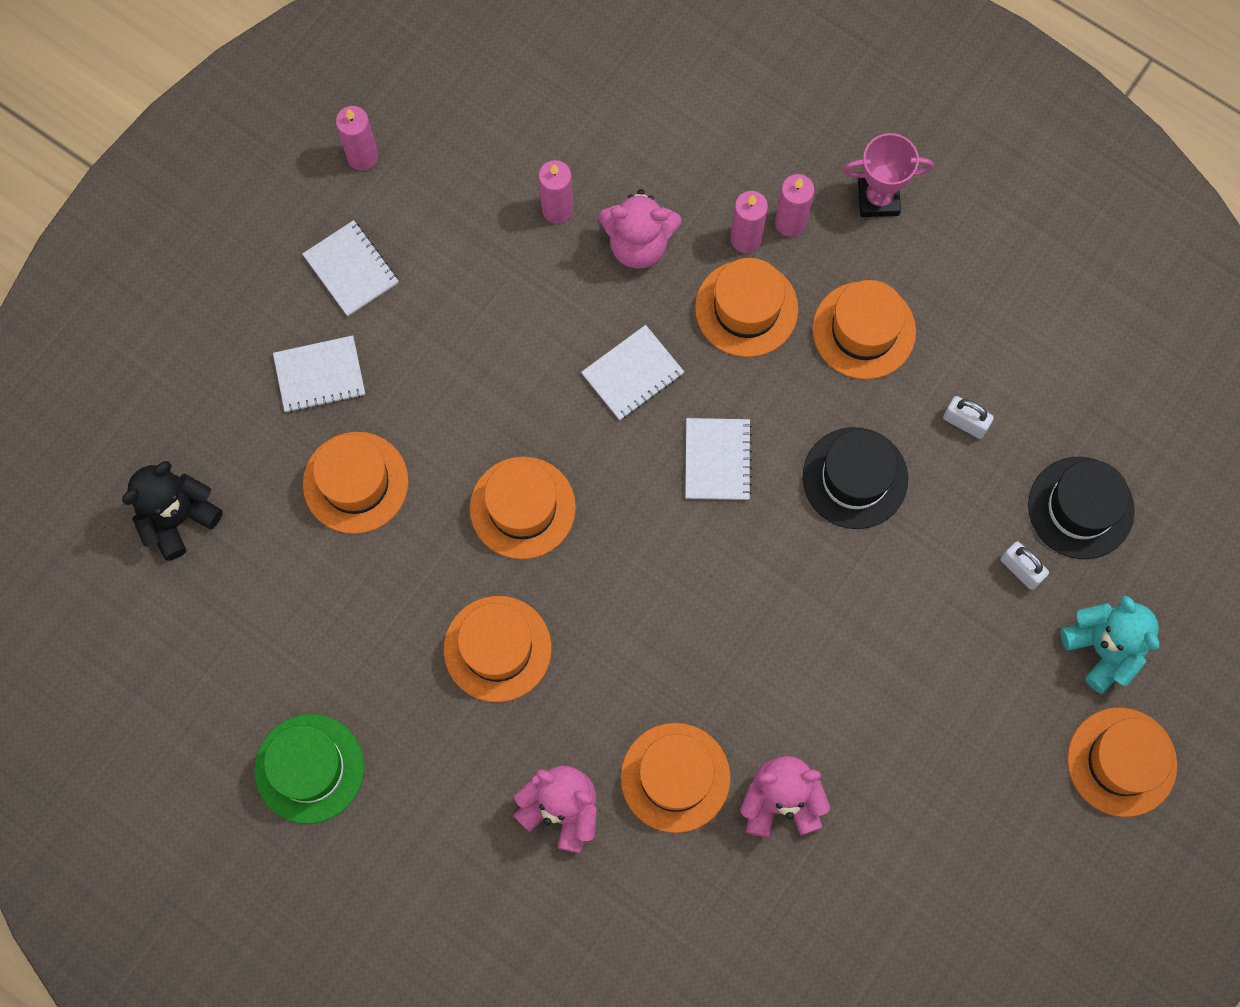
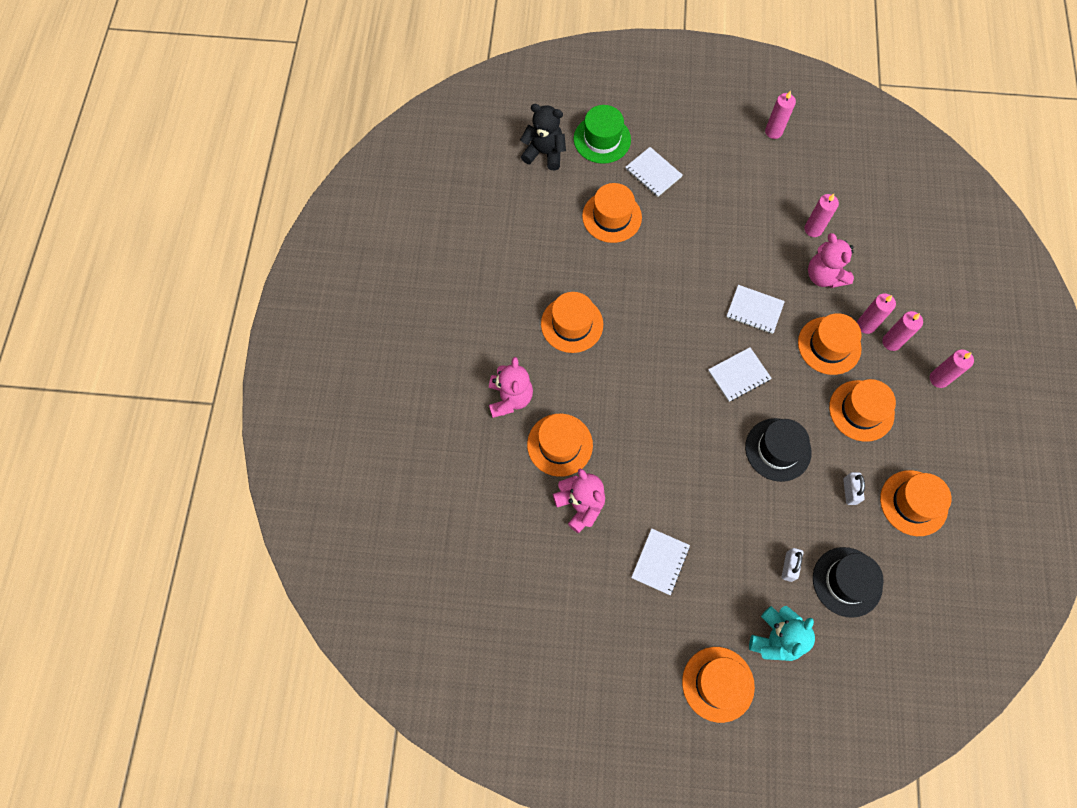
camera: 60 degrees right, 5 degrees down
(309, 768) = (460, 273): green hat -> green hat (602, 139)
(351, 269) = (714, 157): white notebook -> white notebook (660, 562)
(522, 508) = (650, 297): orange hat -> orange hat (913, 503)
(878, 198) = (939, 379): pink trophy -> pink candle

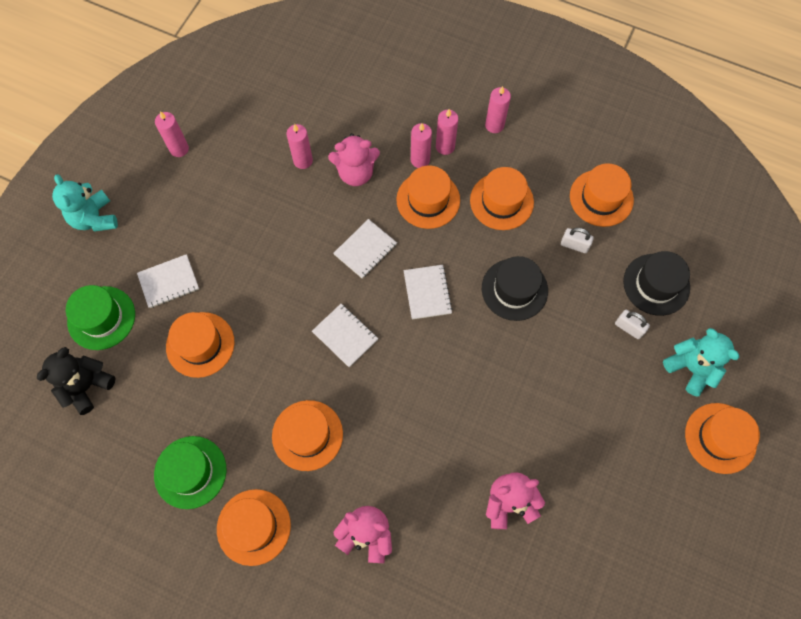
camera: 70 degrees left, 0 degrees up
(508, 251) = (190, 472): none -> green hat
(560, 445) = (437, 499): orange hat -> orange hat (253, 527)
(660, 562) = (591, 445): white notebook -> white notebook (345, 336)
(681, 99) = (94, 218): none -> turquoise teddy bear

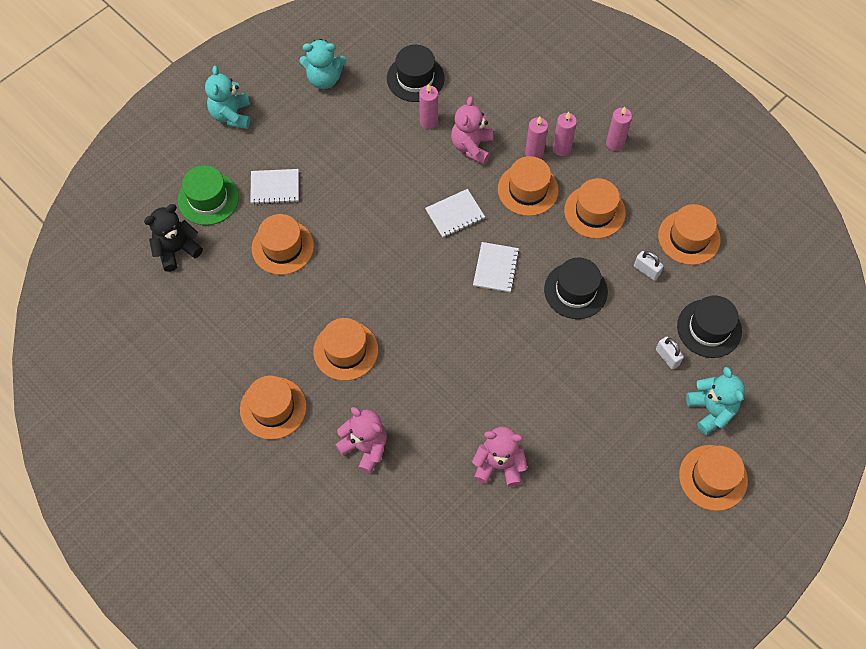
camera: 20 degrees right, 5 degrees down
(179, 149) = (324, 79): pink candle -> turquoise teddy bear
(190, 472) = (237, 346): green hat -> none
(272, 119) = (415, 78): none -> black hat
(345, 336) = (409, 280): white notebook -> none
(356, 173) = (472, 146): pink teddy bear -> pink teddy bear turned 90 degrees clockwise

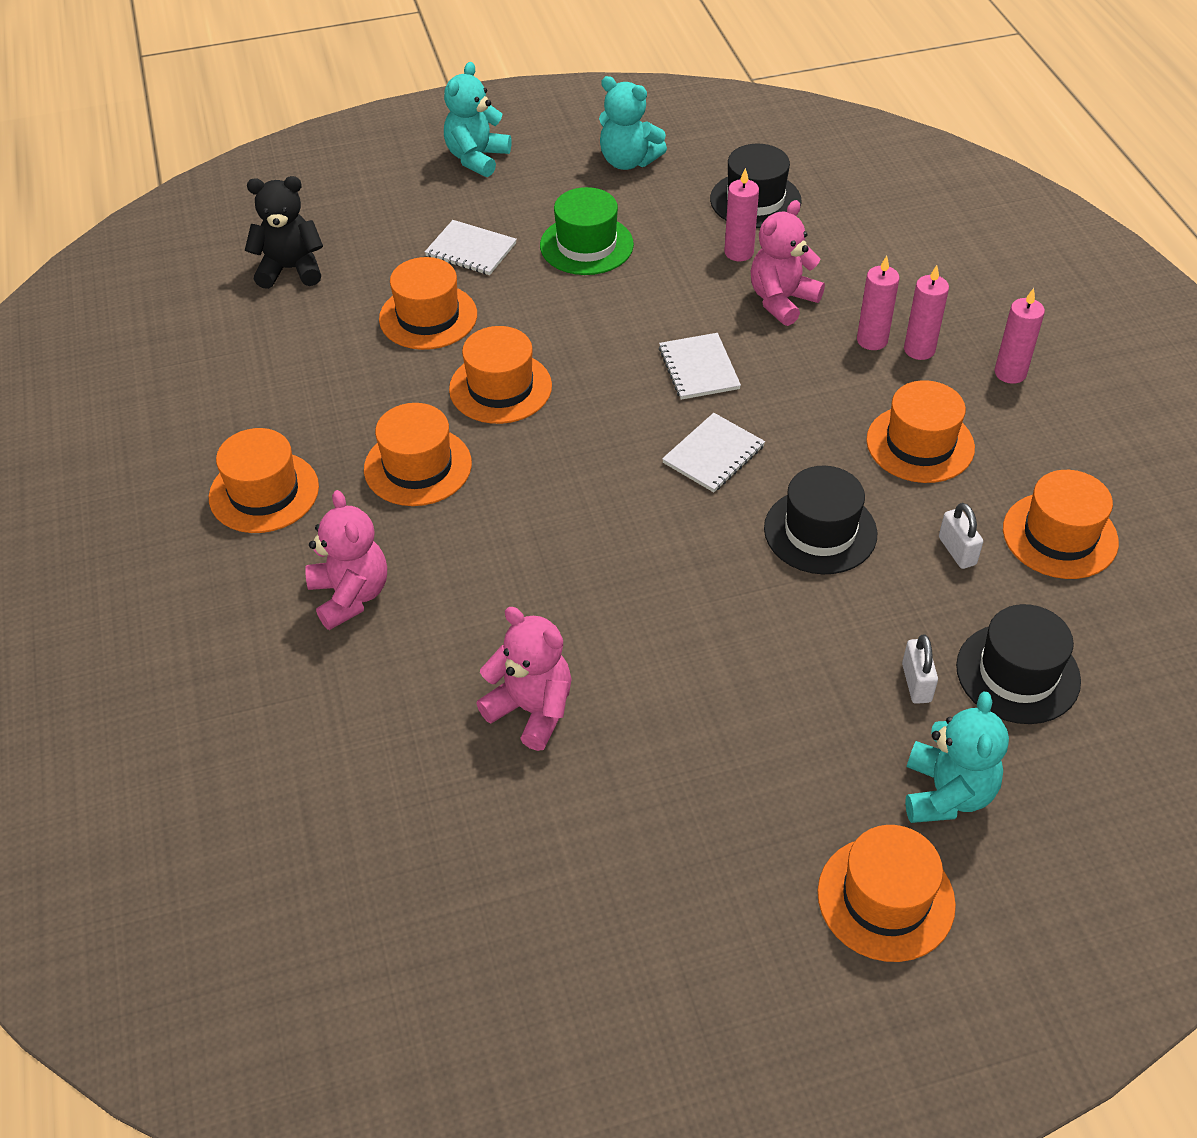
camera: 30 degrees right, 15 degrees down
(208, 199) = (375, 231): green hat -> green hat (586, 245)
(455, 214) = (699, 368): white notebook -> white notebook turned 75 degrees clockwise
(528, 190) = (831, 379): orange hat -> orange hat (500, 387)

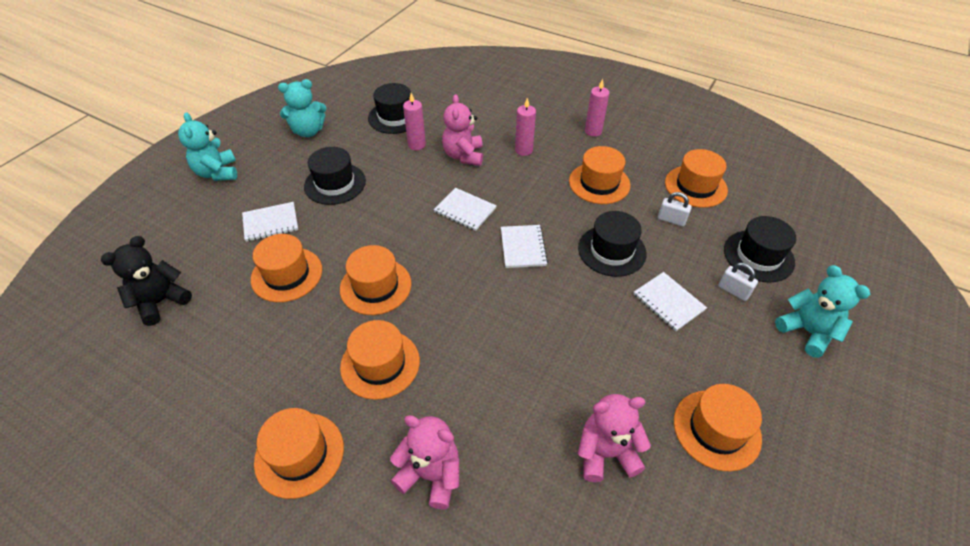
camera: 45 degrees left, 0 degrees up
(586, 245) = (335, 184): green hat -> black hat
(810, 633) = (668, 302): none -> white notebook
(886, 898) = (853, 403): orange hat -> orange hat (716, 429)
(919, 350) = (547, 143): pink candle -> none

